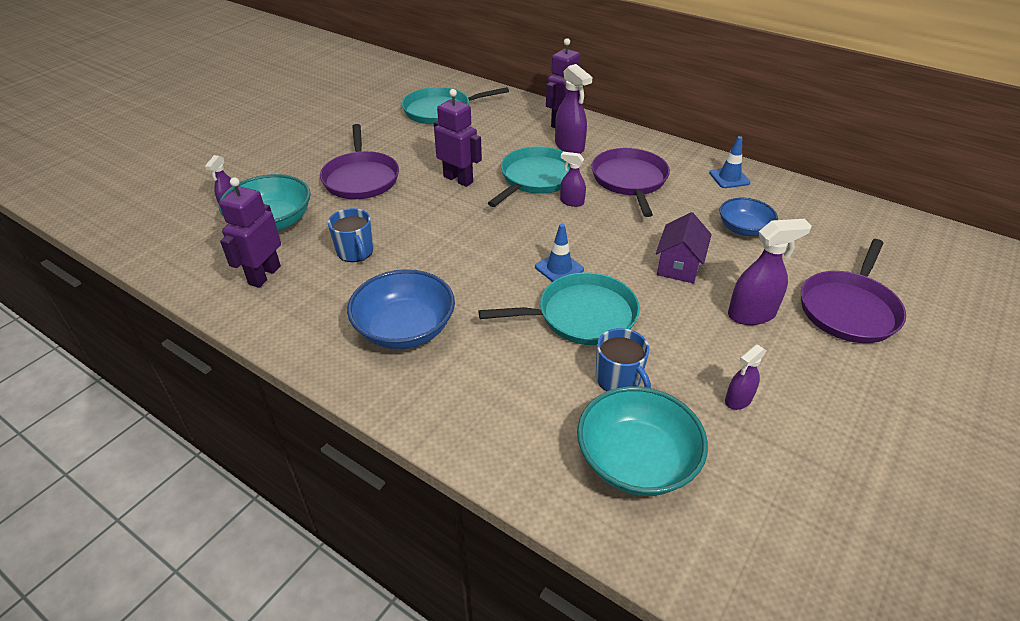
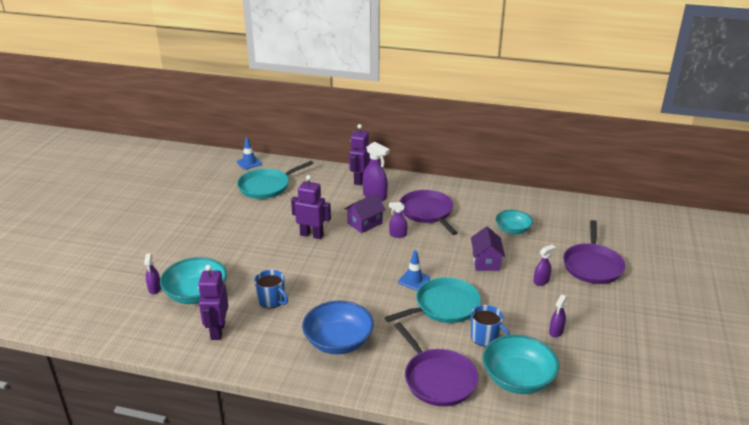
camera: 20 degrees left, 10 degrees down
(361, 178) = (240, 248): purple pan -> purple pan (437, 379)
(536, 178) = (365, 223): turquoise pan -> purple house
(729, 178) = (488, 198): blue traffic cone -> blue traffic cone (249, 163)
(744, 229) = (513, 230): blue bowl -> turquoise bowl
(752, 314) = (541, 281): purple spray bottle -> purple spray bottle, size x0.59

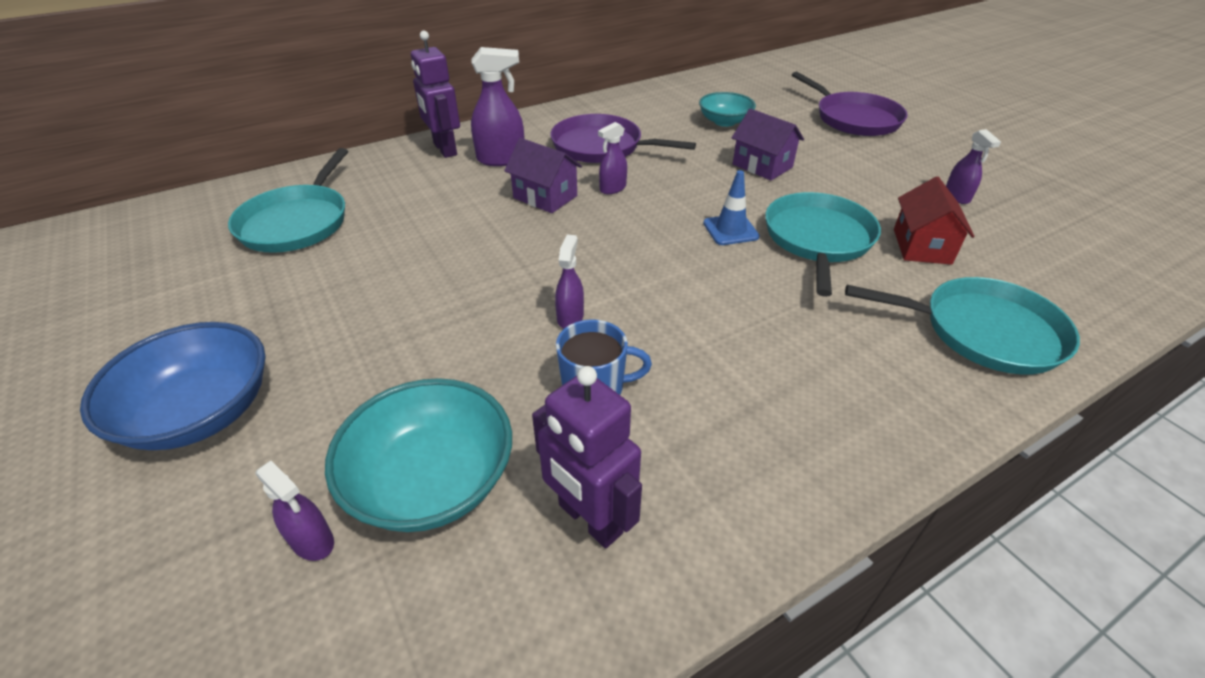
camera: 45 degrees left, 10 degrees up
(249, 163) = (206, 204): blue traffic cone -> none
(312, 235) = (492, 251): purple robot -> none
(338, 341) = (797, 376): blue bowl -> blue bowl (201, 412)
(365, 223) = (545, 197): purple house -> purple house turned 60 degrees counterclockwise
(437, 379) = (983, 331): purple pan -> turquoise pan
(485, 337) = (921, 246): blue mug -> red house
(517, 379) = (1033, 269): turquoise bowl -> none
(541, 281) = (847, 156): purple spray bottle -> purple spray bottle (570, 317)

